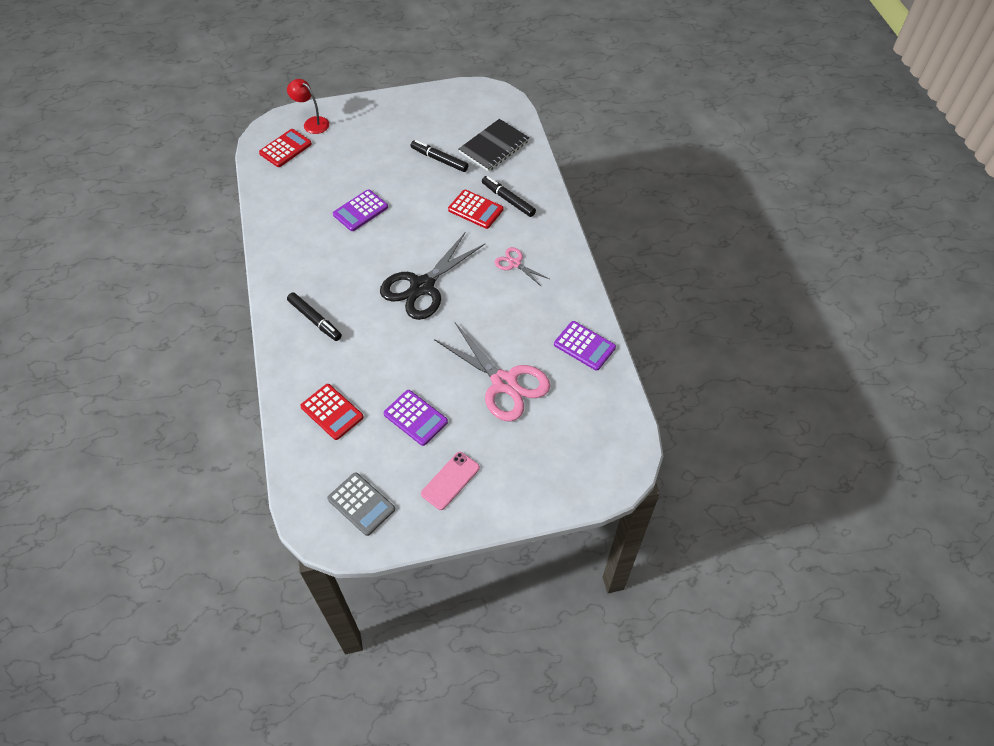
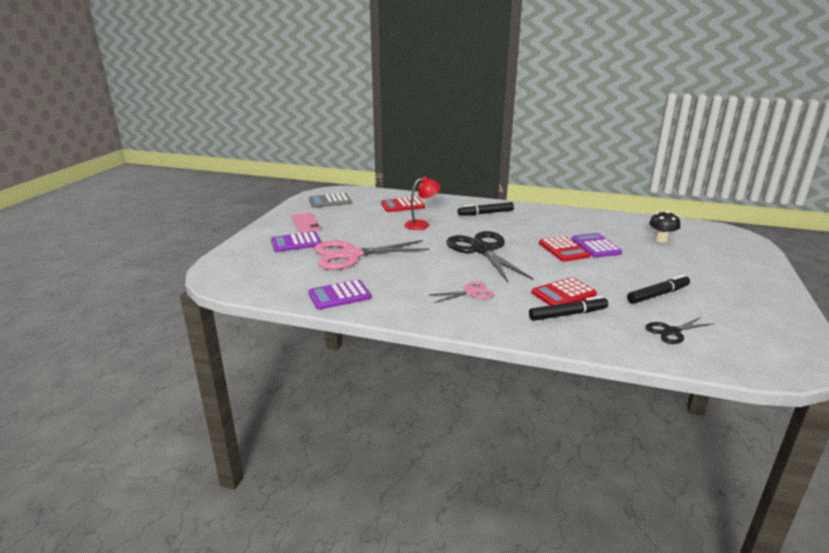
camera: 120 degrees right, 30 degrees down
(285, 148) = (700, 234): red calculator -> red calculator (563, 250)
(312, 123) = (741, 250): red lamp -> red lamp (422, 224)
(316, 171) = (661, 240): none -> black mushroom
(415, 418) = (365, 224): purple calculator -> purple calculator (296, 243)
(494, 146) = (672, 332): black notebook -> black scissors

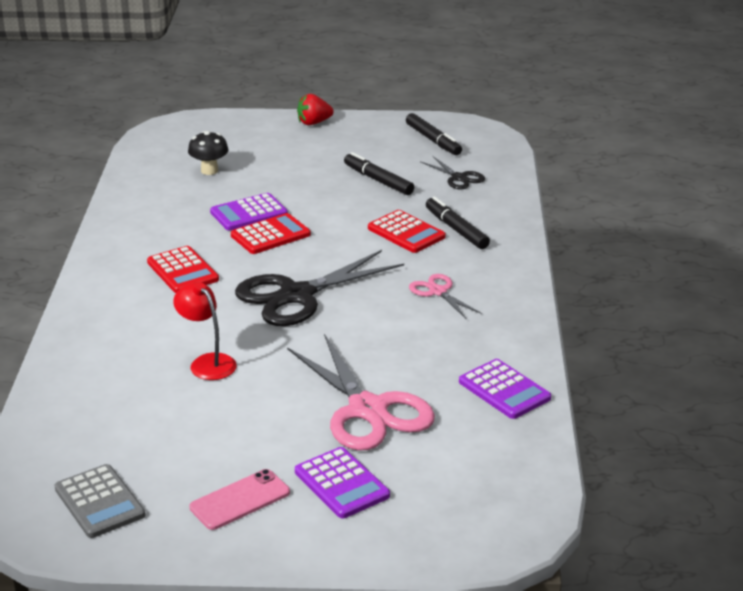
camera: 105 degrees left, 5 degrees up
(402, 205) = (109, 399): red calculator -> red calculator (182, 271)
(485, 213) = (134, 306): black marker -> black marker (433, 140)
(770, 282) = (314, 123): none -> red strawberry

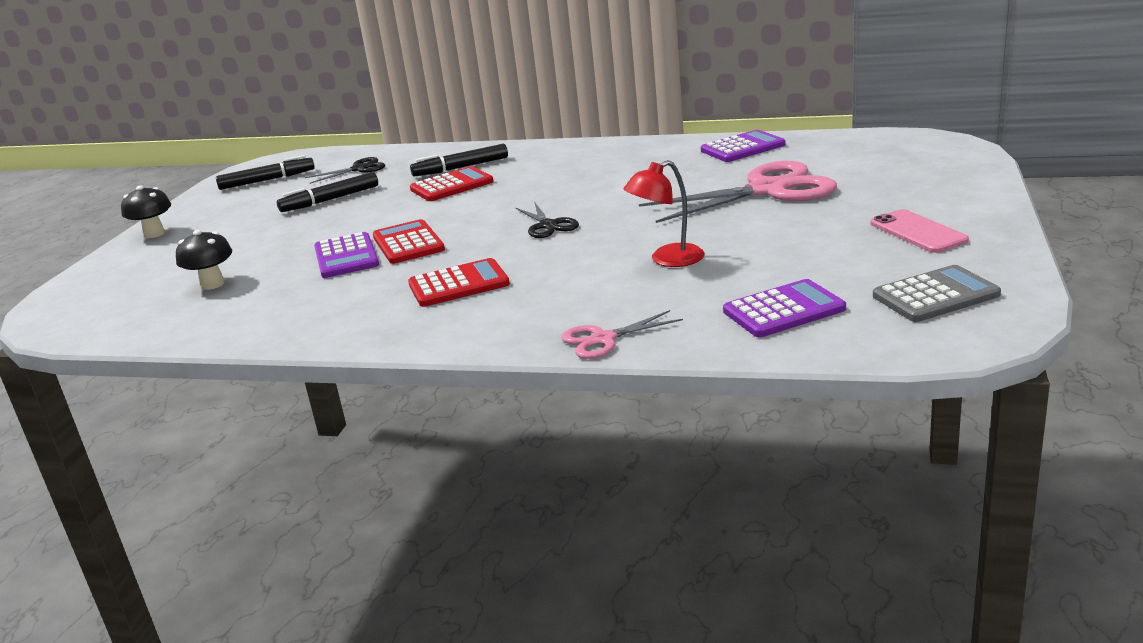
camera: 75 degrees left, 5 degrees down
(297, 295) = (548, 225): black scissors -> black scissors, size x0.49
(314, 123) = (154, 234): red strawberry -> black mushroom
(341, 484) = (885, 195): purple calculator -> purple calculator (784, 310)
(438, 292) = (572, 171): pink scissors -> pink scissors (603, 339)

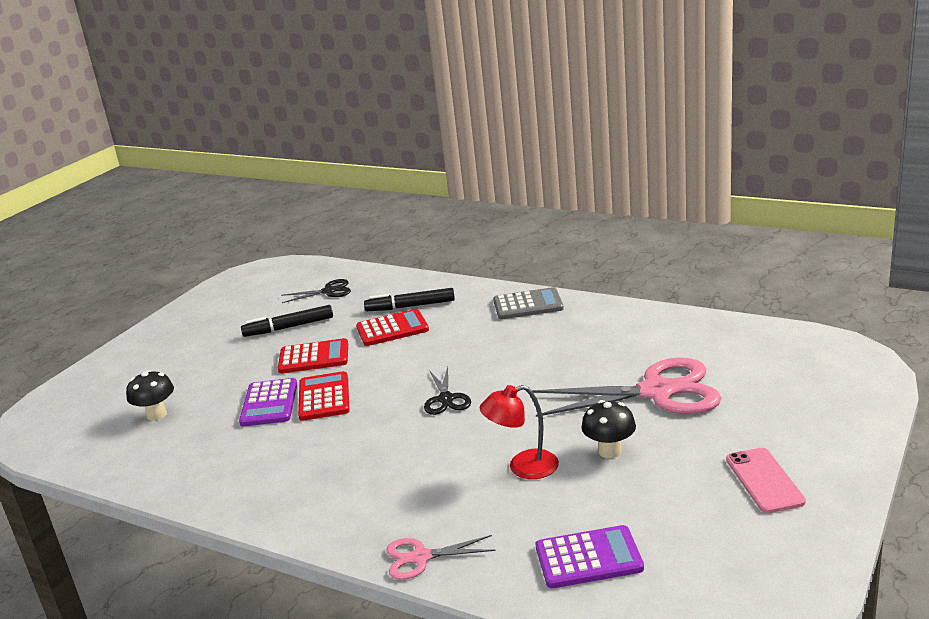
camera: 15 degrees right, 0 degrees up
(154, 234) = (141, 342): black mushroom -> black mushroom (609, 451)
(267, 180) = (252, 291): black marker -> none
(459, 284) = (339, 459): red calculator -> red calculator (314, 357)
(742, 148) = (665, 327): purple calculator -> none
(935, 295) = (733, 572): grey calculator -> grey calculator (528, 305)

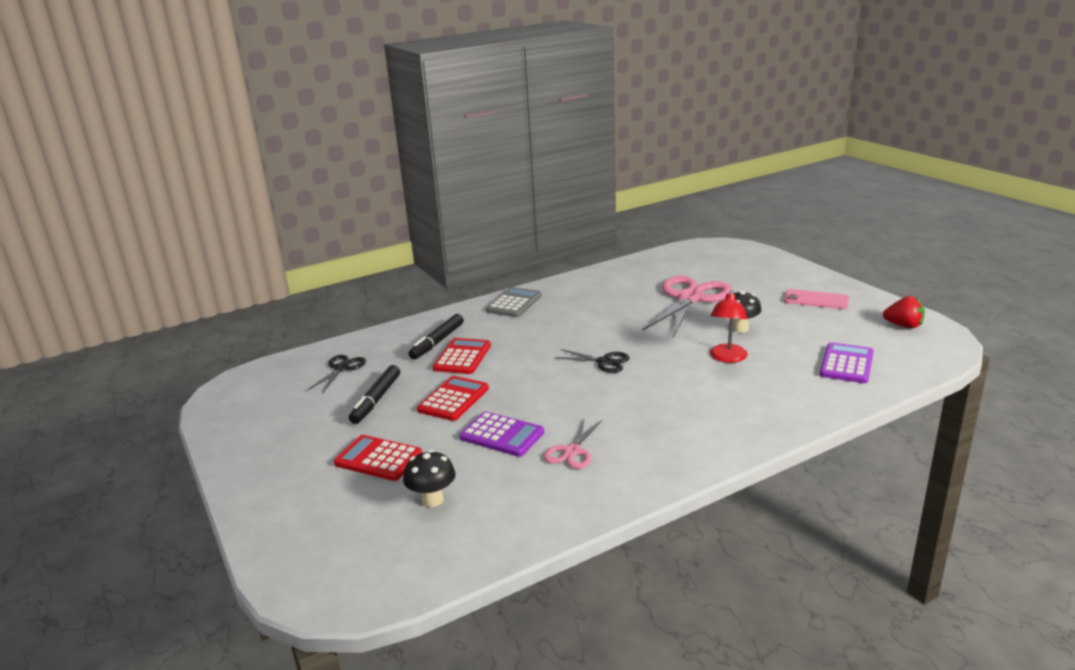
camera: 60 degrees left, 0 degrees up
(324, 397) = (529, 408): red calculator -> red calculator (378, 459)
(421, 557) = (798, 417): pink scissors -> pink scissors (572, 451)
(763, 578) = (904, 326): none -> red strawberry

